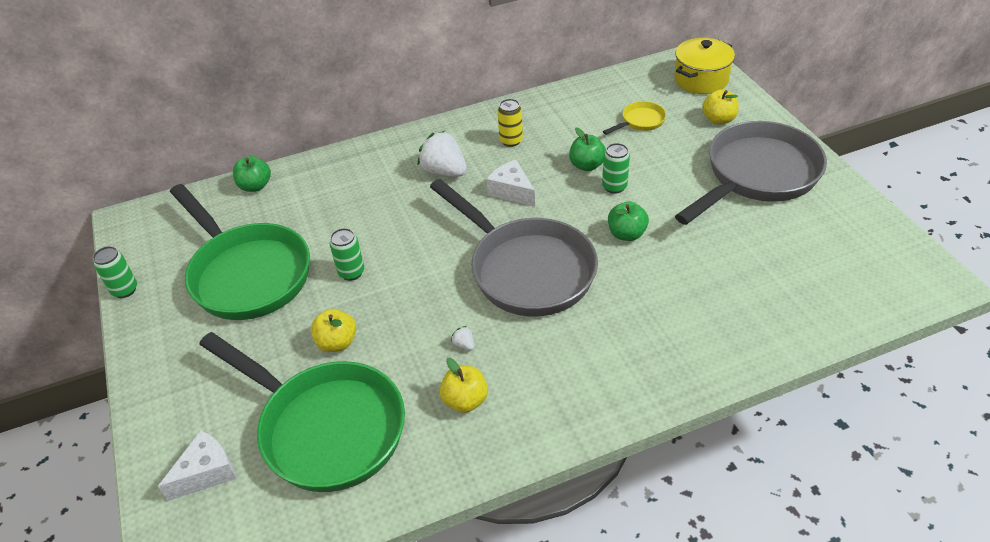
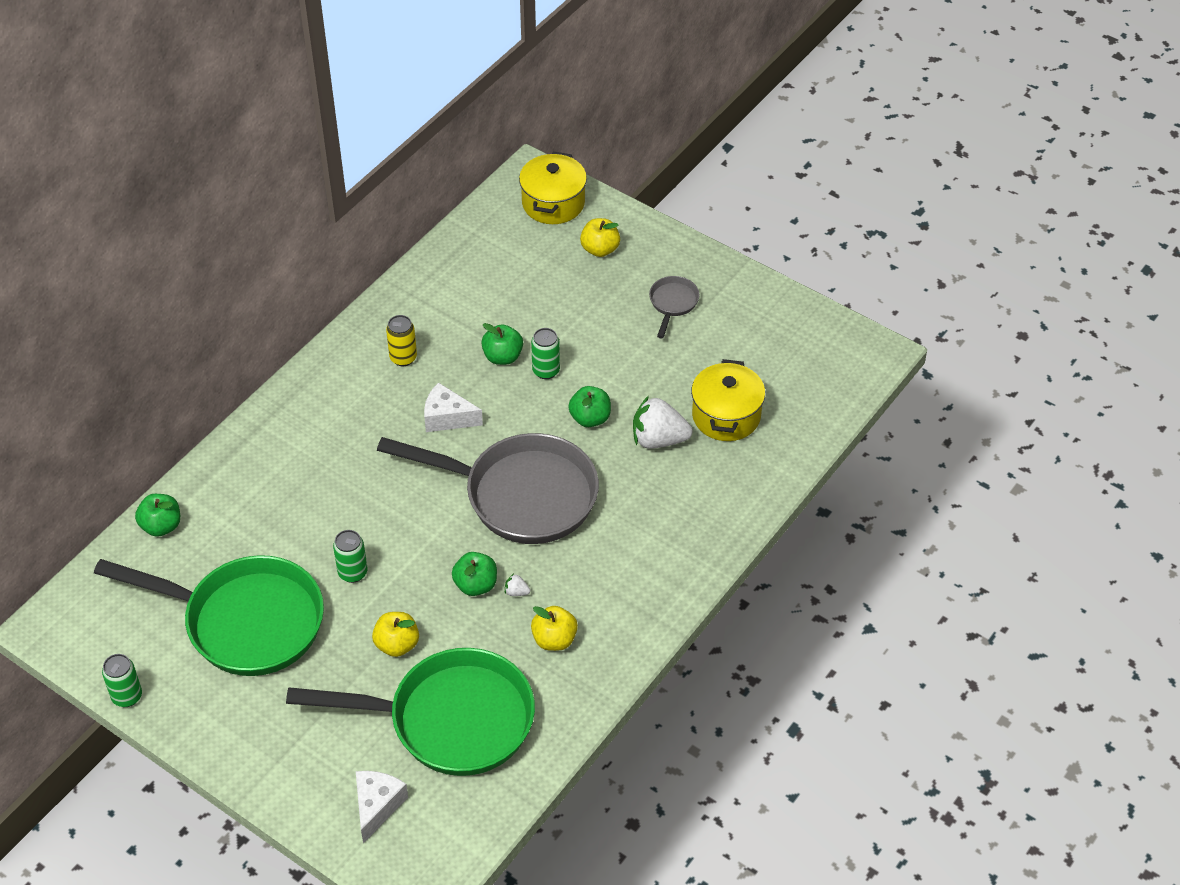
camera: 35 degrees left, 5 degrees up
(435, 324) = (475, 585): none -> green apple
(444, 171) = (359, 423): white strawberry -> white strawberry (658, 439)
(640, 121) = (523, 281): yellow pan -> none
(752, 277) = (726, 416): none -> yellow pot
(757, 175) = (672, 303): grey pan -> grey pan, size x0.42

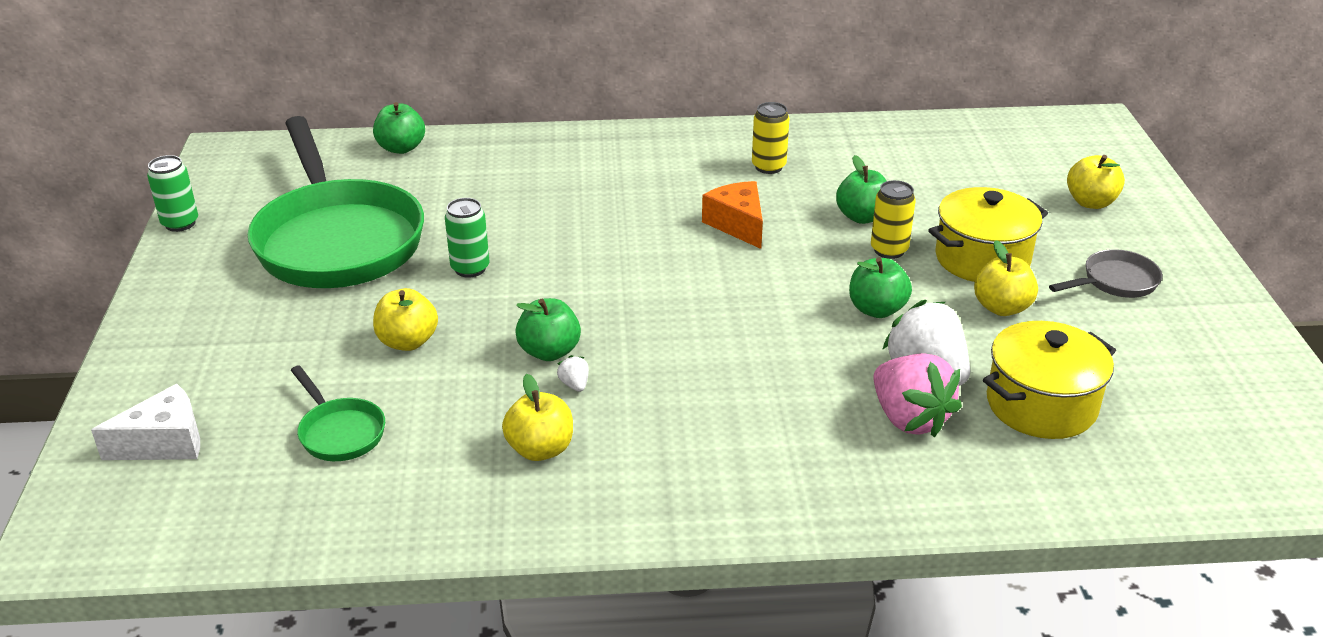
camera: 50 degrees right, 15 degrees down
(447, 418) = (737, 225): white cheese -> orange cheese
(450, 720) = (340, 432): green pan -> green pan, size x0.42
(521, 495) = (708, 318): grey pan -> none
(546, 371) = (889, 250): green can -> yellow can
(553, 203) = (1089, 150): yellow pot -> yellow pot (982, 259)
(643, 366) = (1001, 308): none -> yellow apple
(683, 474) = (909, 419): none -> pink strawberry

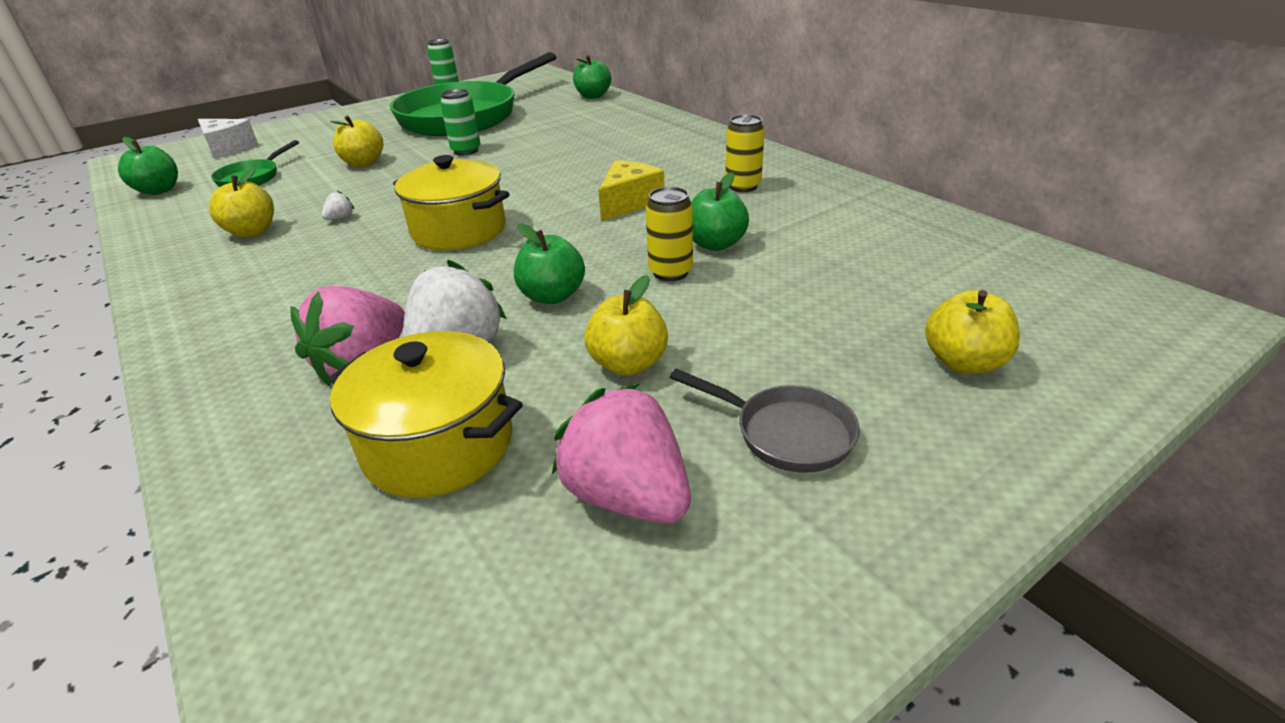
camera: 60 degrees right, 0 degrees up
(549, 352) = (379, 199): green apple -> green apple (159, 190)
(737, 225) = (628, 203): orange cheese -> yellow cheese
(982, 259) = (719, 325): yellow pot -> yellow pot (459, 230)
(1136, 350) = (627, 496): none -> pink strawberry

